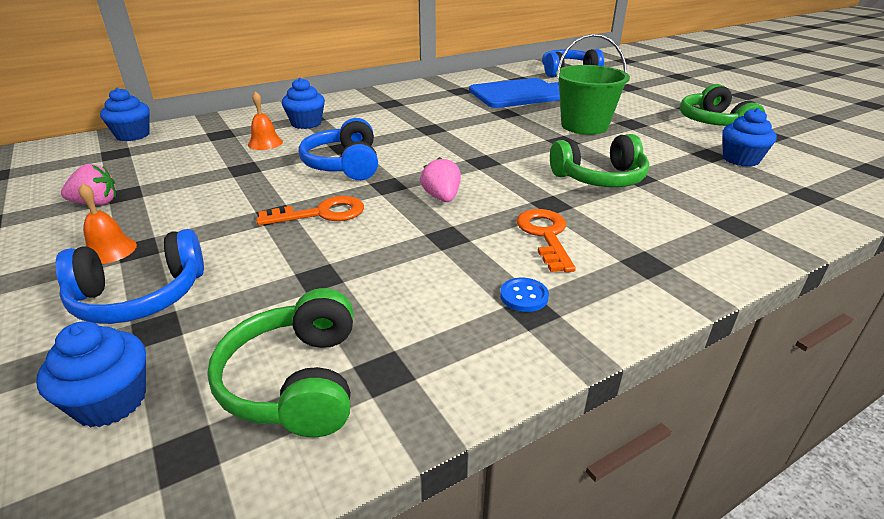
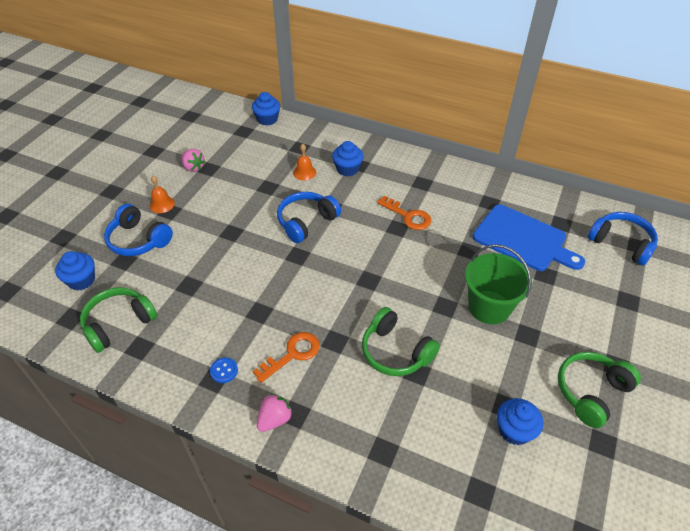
camera: 55 degrees right, 15 degrees up
(322, 213) = (244, 249): orange key -> orange key (408, 216)
(442, 198) = (301, 287): pink strawberry -> pink strawberry (274, 419)

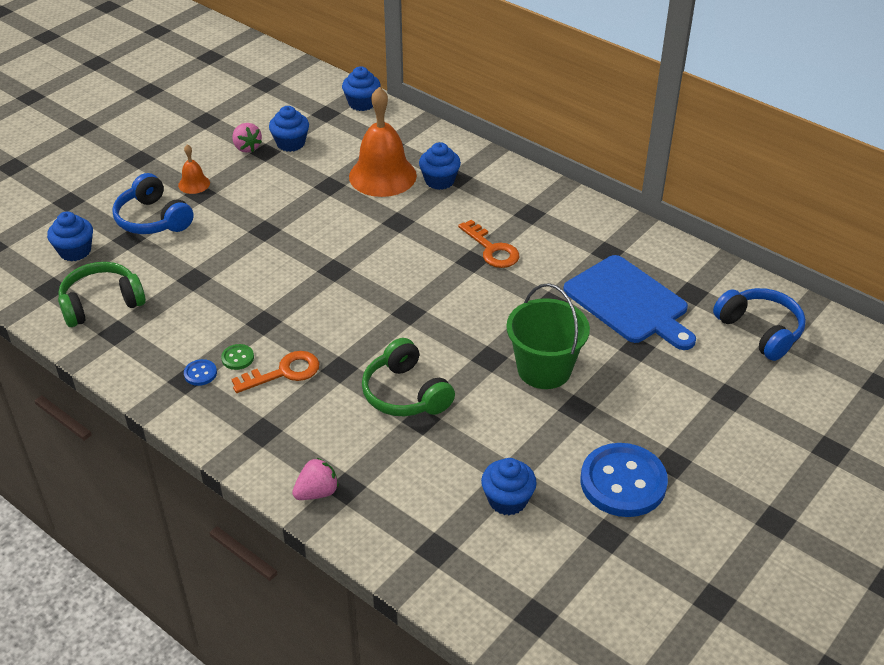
camera: 15 degrees right, 5 degrees down
(226, 159) = (290, 143): none -> blue cupcake
(250, 349) = (237, 358): none -> green button
(274, 419) = (237, 432): pink strawberry -> pink strawberry (317, 492)
(304, 172) = (382, 176): orange bell -> orange bell, size x2.17
(306, 222) = (360, 234): blue headphones -> none
(591, 392) = (623, 482): green headphones -> blue button

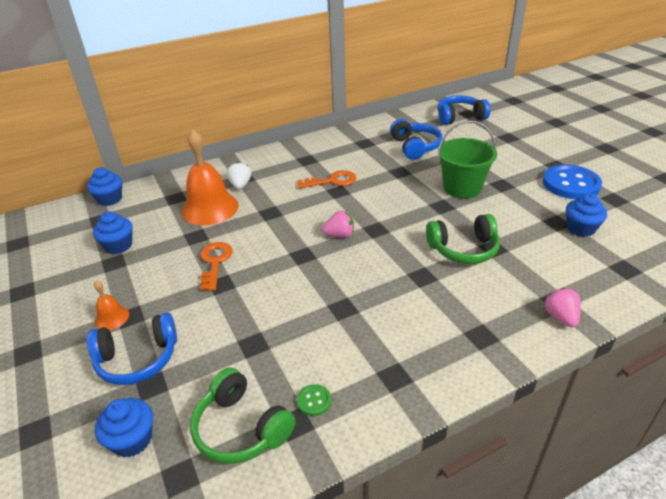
camera: 65 degrees left, 5 degrees down
(101, 303) = (241, 428): green headphones -> green headphones turned 45 degrees counterclockwise
(200, 373) = (390, 364): blue button -> none
(237, 358) = (381, 334): green button -> green button (314, 401)
(247, 147) = (95, 272): pink strawberry -> pink strawberry (339, 235)
(284, 372) = (413, 308): orange key -> orange key (215, 262)
(439, 181) = (240, 185): blue cupcake -> white strawberry
(629, 302) = (415, 147): blue cutting board -> blue headphones

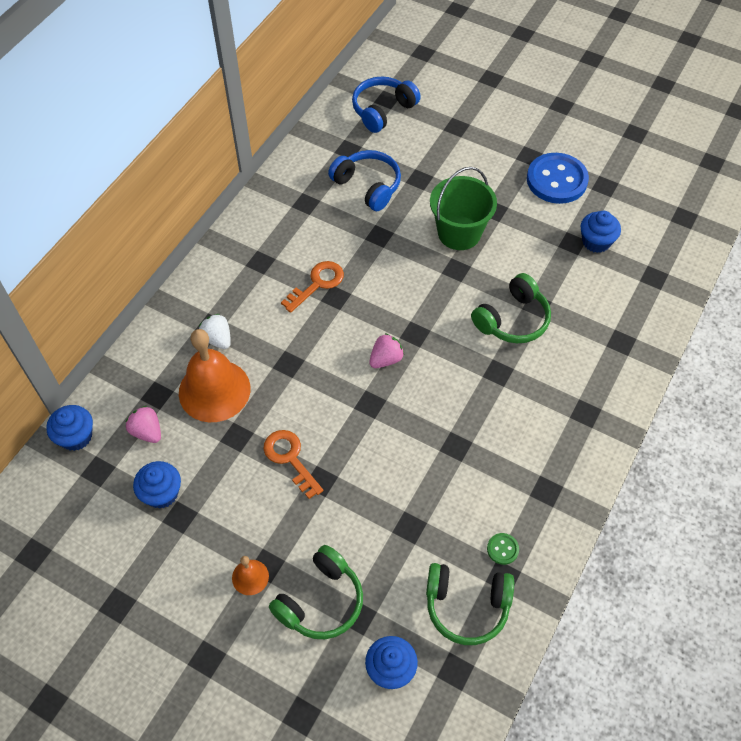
camera: 35 degrees left, 20 degrees up
(138, 359) = (321, 601): blue headphones -> green headphones
(560, 317) = (633, 359): pink strawberry -> pink strawberry (147, 432)

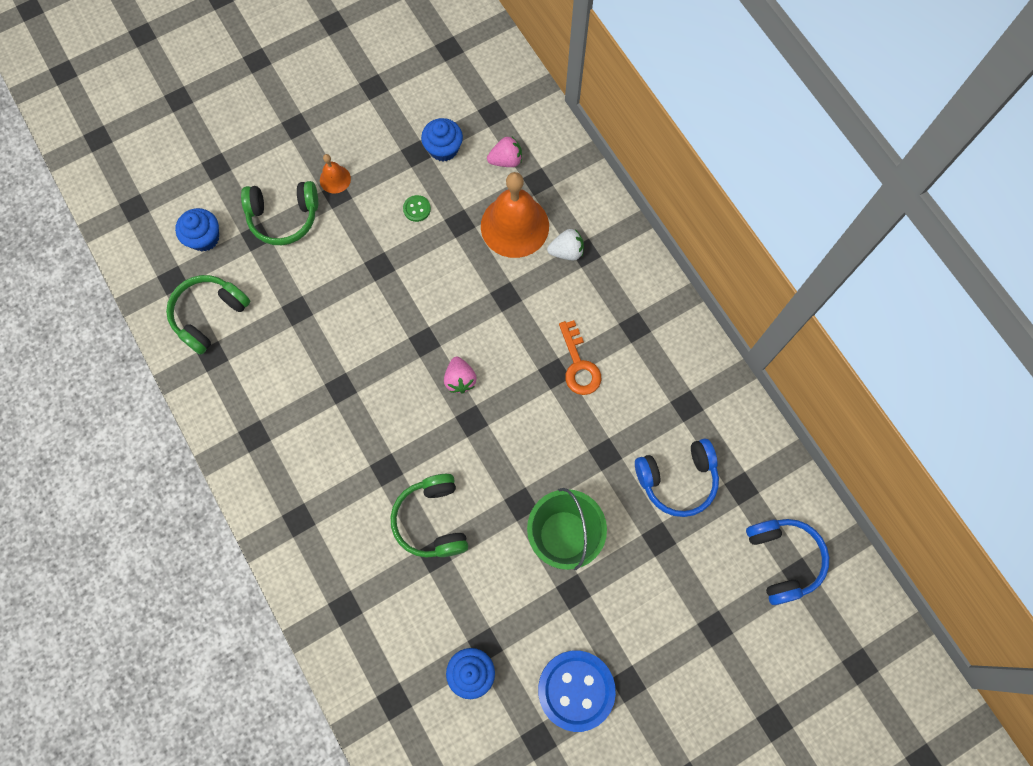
camera: 120 degrees right, 15 degrees up
(76, 436) = (533, 109): blue cupcake -> none
(290, 458) = (413, 253): orange key -> none
(321, 601) = (284, 217): green headphones -> green headphones turned 75 degrees counterclockwise
(502, 549) = (232, 369): green button -> green button (417, 209)

